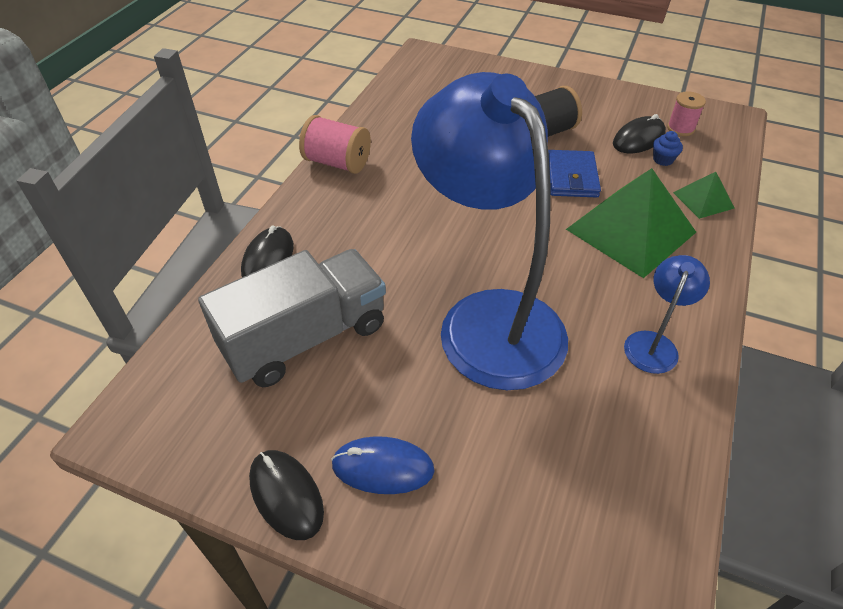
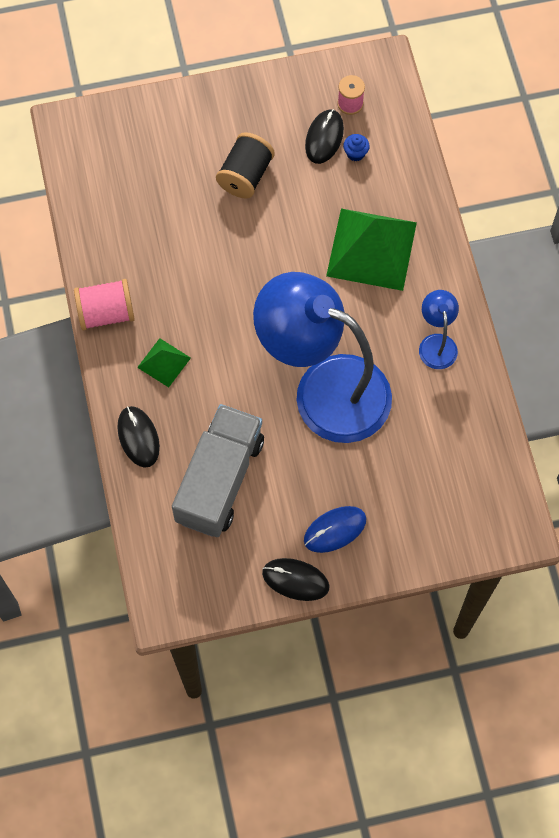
camera: 35 degrees left, 20 degrees up
(571, 177) = (298, 217): blue wallet -> none
(703, 200) = (406, 184): green pyramid -> green pyramid (164, 362)

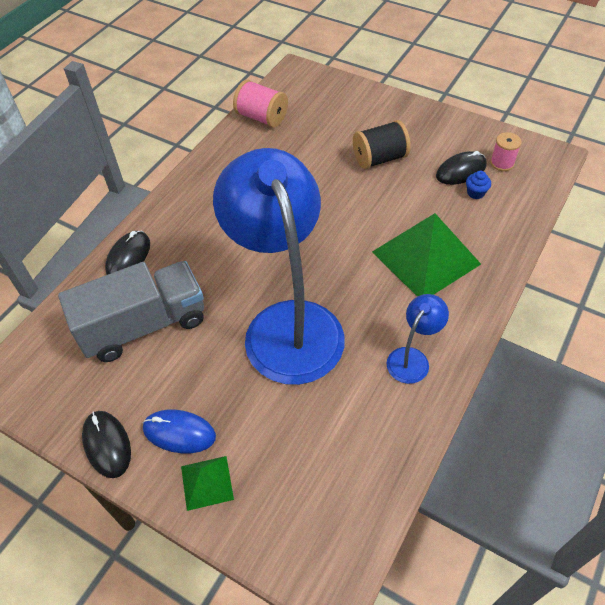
camera: 45 degrees right, 15 degrees down
(106, 313) = (200, 174): pink spool -> pink spool (261, 117)
(164, 362) = (199, 225): green pyramid -> green pyramid (207, 482)

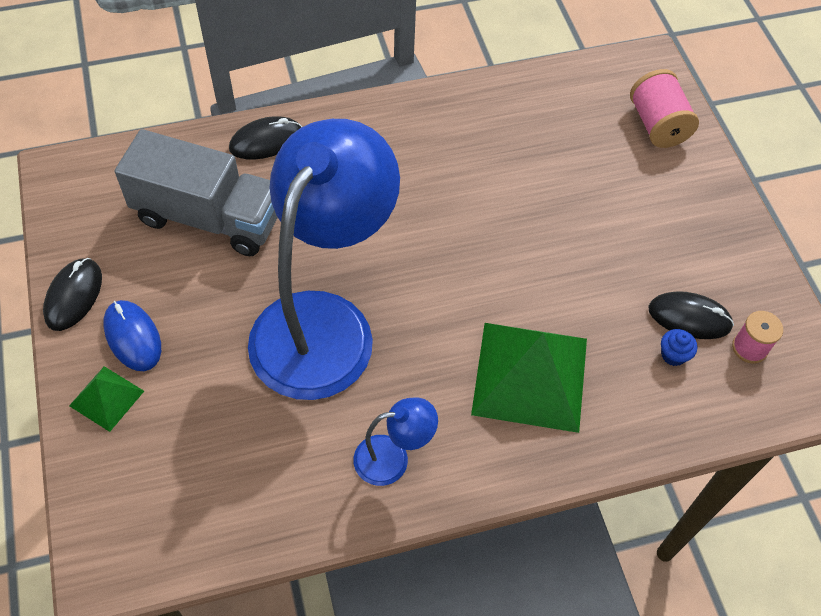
camera: 40 degrees right, 5 degrees up
(261, 117) = (548, 90): pink spool -> pink spool (657, 125)
(379, 158) = (616, 232): black spool -> none

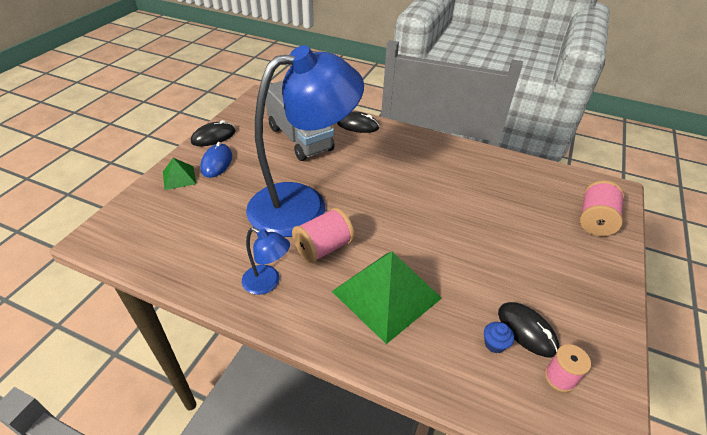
camera: 40 degrees right, 15 degrees down
(409, 366) = (323, 248): none -> pink spool

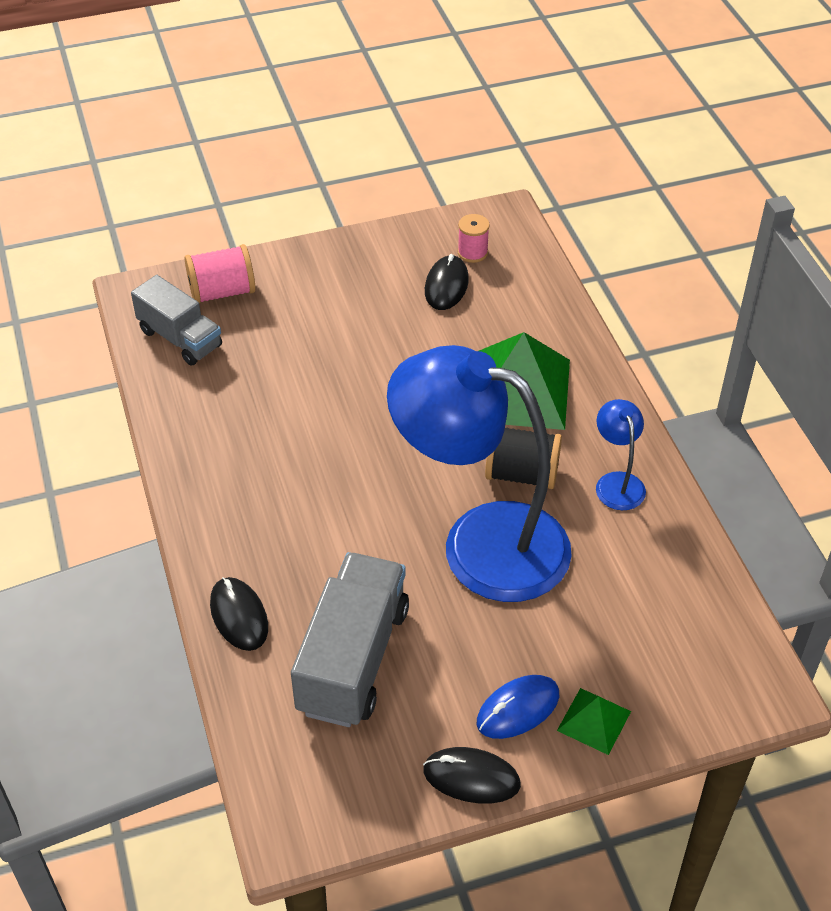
camera: 130 degrees left, 5 degrees up
(323, 248) = (521, 474): pink spool -> black spool
(494, 344) = (485, 298): blue cupcake -> none
(559, 187) = (180, 338): none -> grey truck

